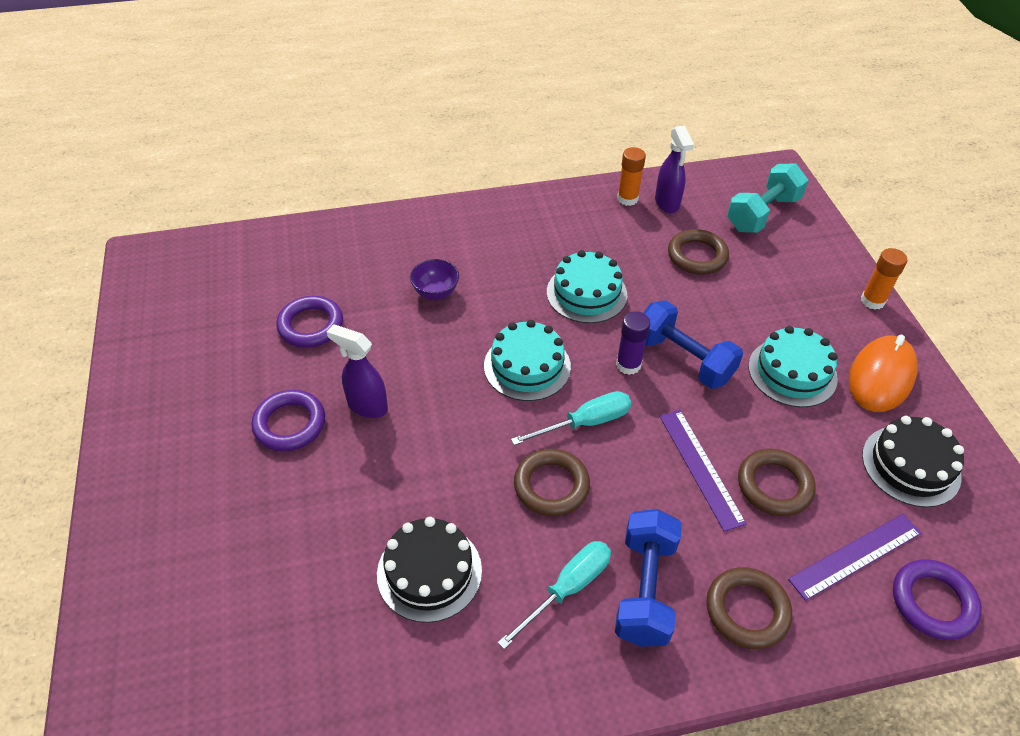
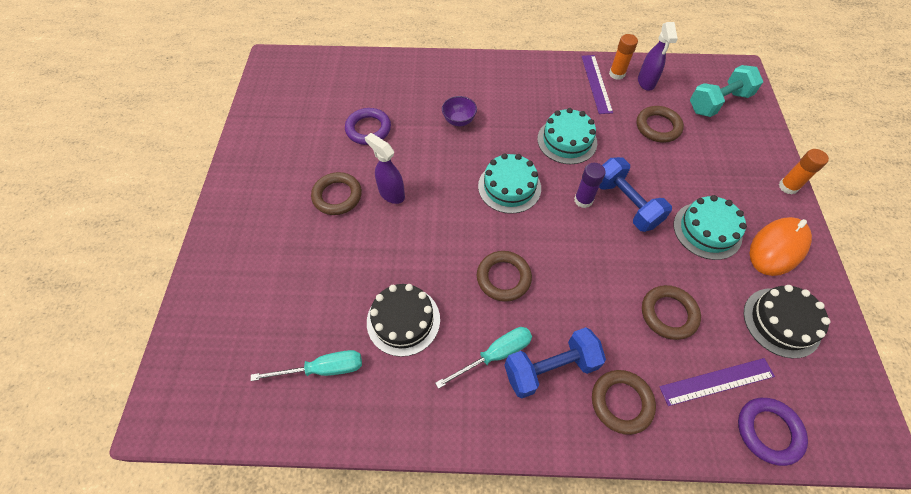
camera: 15 degrees right, 10 degrees up
(290, 424) = (337, 196): purple ring -> brown ring
(585, 423) = (540, 237): turquoise screwdriver -> turquoise screwdriver (323, 369)
(645, 589) = (550, 368): blue dumbbell -> blue dumbbell turned 45 degrees clockwise
(700, 468) = (616, 288): purple ruler -> purple ruler (596, 83)

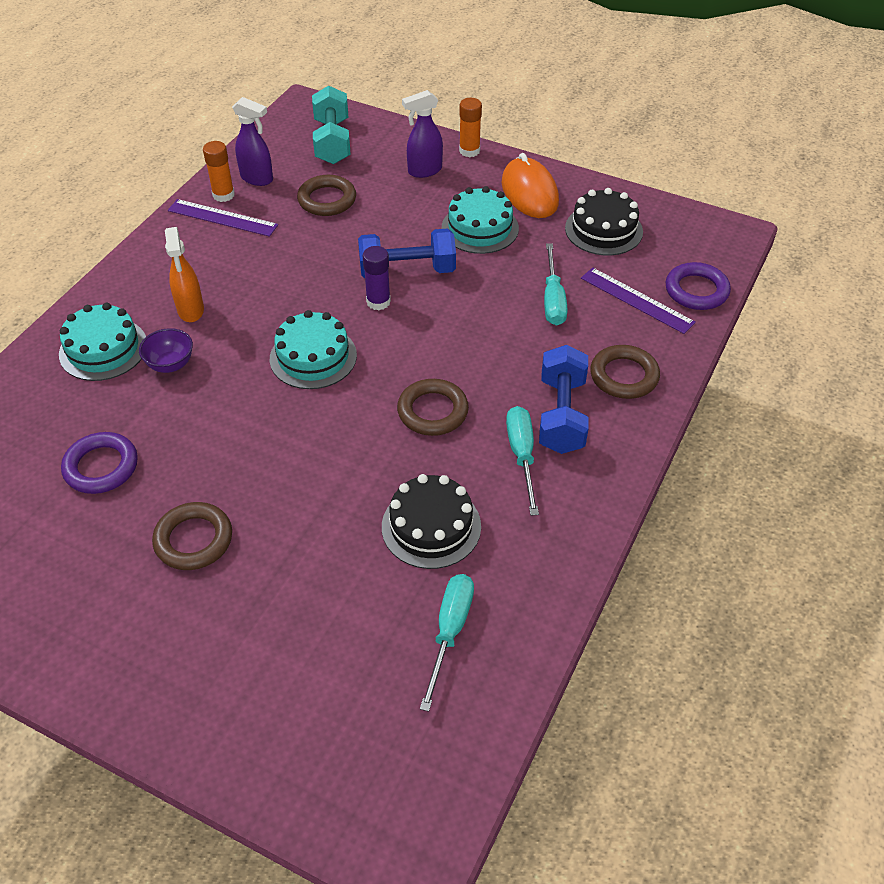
camera: 65 degrees left, 10 degrees down
(391, 194) = (235, 477): purple spray bottle -> purple spray bottle (424, 171)
(507, 108) = (191, 310): none -> orange spray bottle
(567, 141) = (286, 279): turquoise cake -> turquoise cake (103, 349)
(668, 314) = (553, 299): brown ring -> turquoise screwdriver
(716, 381) = (636, 300): purple ruler -> purple ruler turned 60 degrees counterclockwise

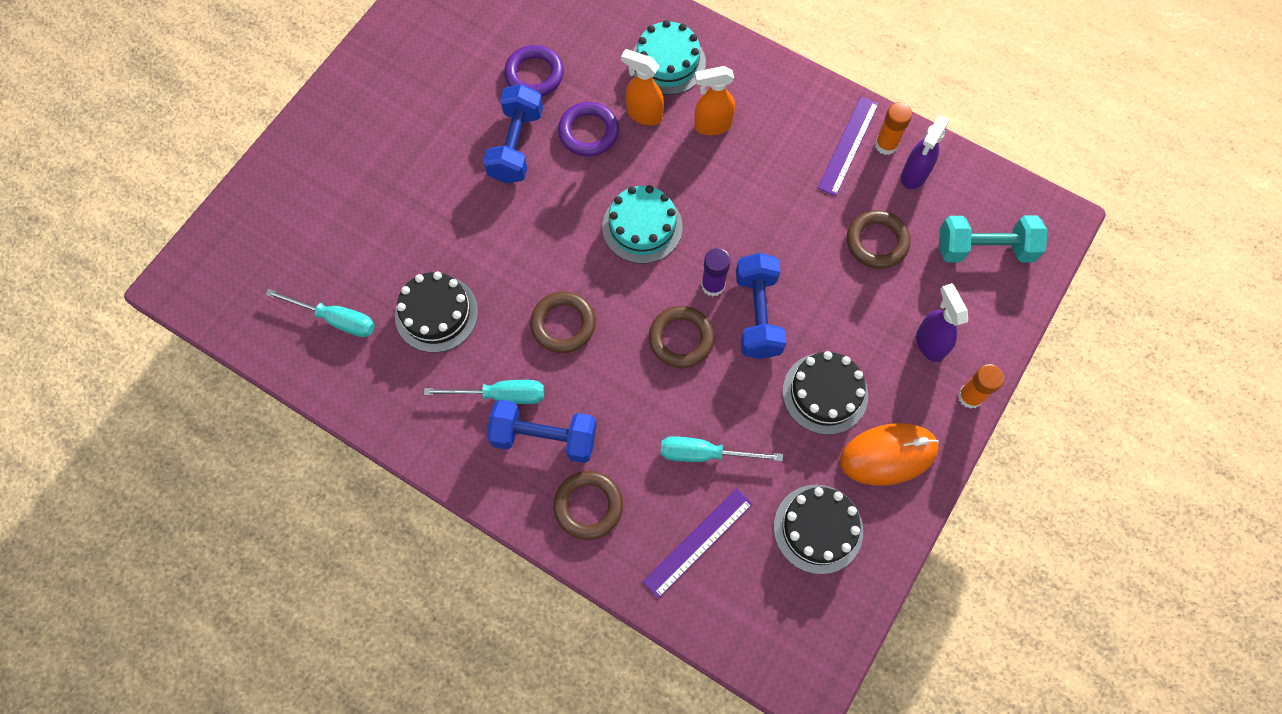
camera: 95 degrees right, 20 degrees up
(170, 364) = (644, 114): purple bowl -> orange spray bottle
(193, 540) = (452, 142): brown ring -> brown ring (681, 339)
(203, 474) = (516, 145): none -> blue dumbbell
(480, 228) = (825, 393): turquoise cake -> black cake
(696, 290) = (709, 612): purple ring -> purple ring (588, 132)

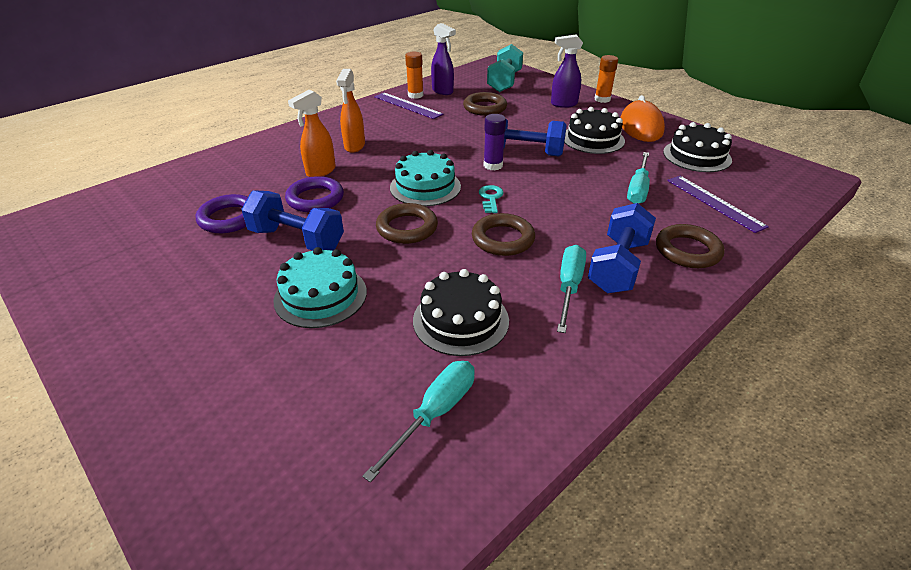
camera: 75 degrees left, 30 degrees down
(638, 297) = (491, 198): none -> turquoise key
(668, 62) = (282, 155): turquoise cake -> turquoise cake (320, 296)
(681, 339) = (535, 185): brown ring -> brown ring (407, 228)

